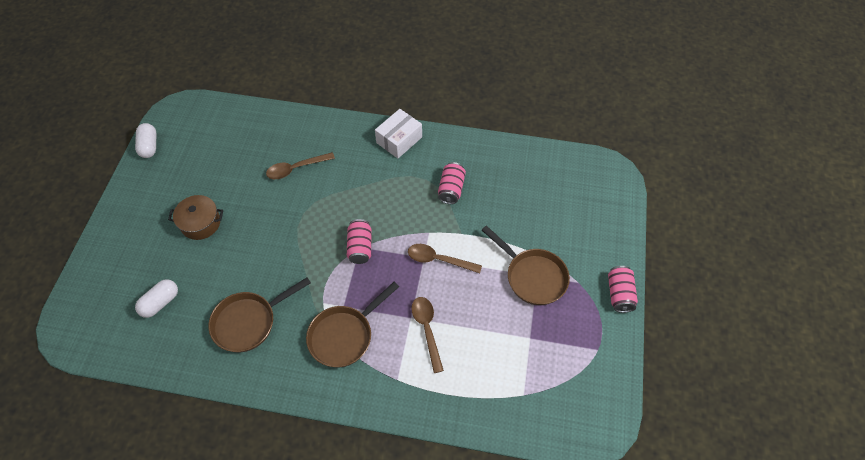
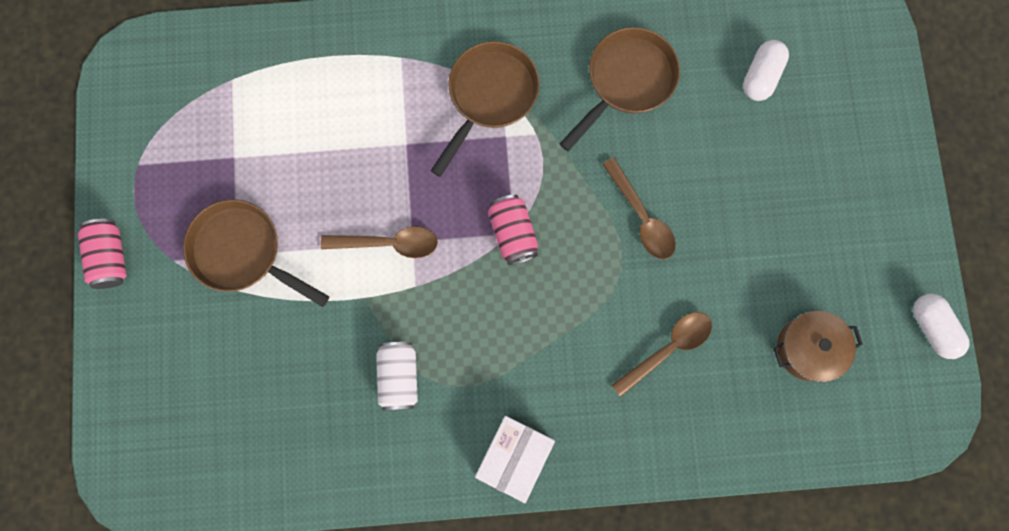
camera: 165 degrees right, 20 degrees up
(200, 223) = (770, 210): brown pot -> brown pot (808, 348)
(427, 329) = (379, 133): brown spoon -> brown spoon (641, 217)
(451, 189) = (399, 377): pink can -> white can

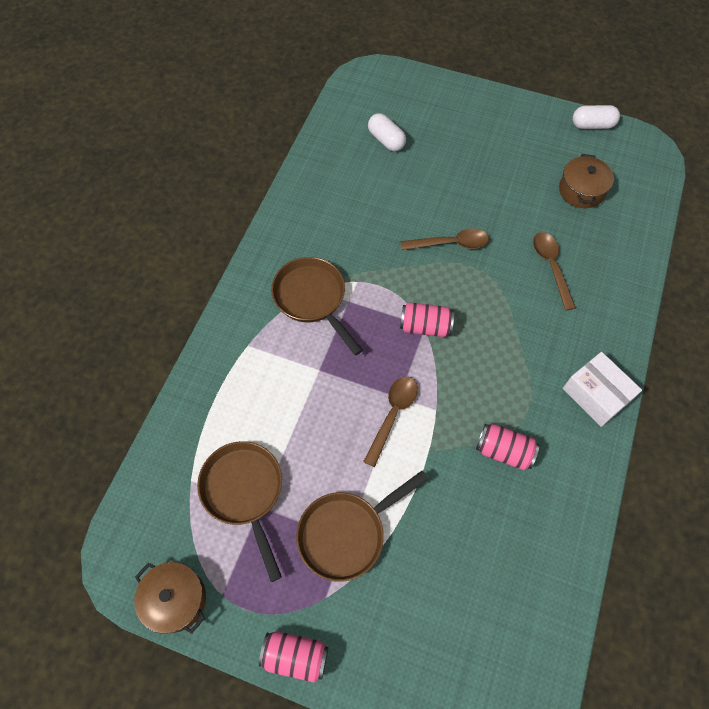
camera: 65 degrees left, 15 degrees down
(117, 126) = (175, 599): none -> brown pot
(399, 377) = (504, 451): white can -> pink can
(626, 81) = (348, 212): brown pan -> brown pan (244, 492)

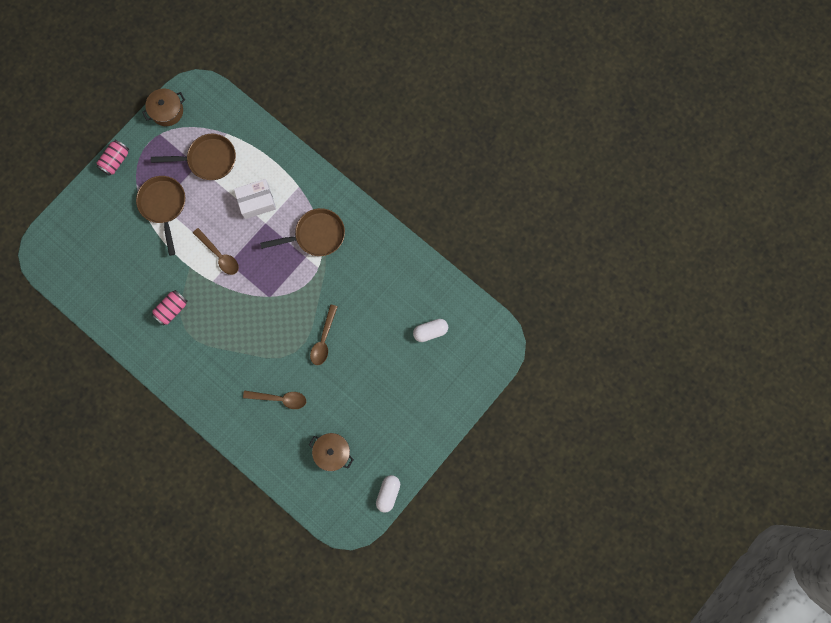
camera: 110 degrees right, 15 degrees up
(425, 327) = (269, 297): pink can -> none
(596, 395) = (182, 380): white box -> white box (256, 202)

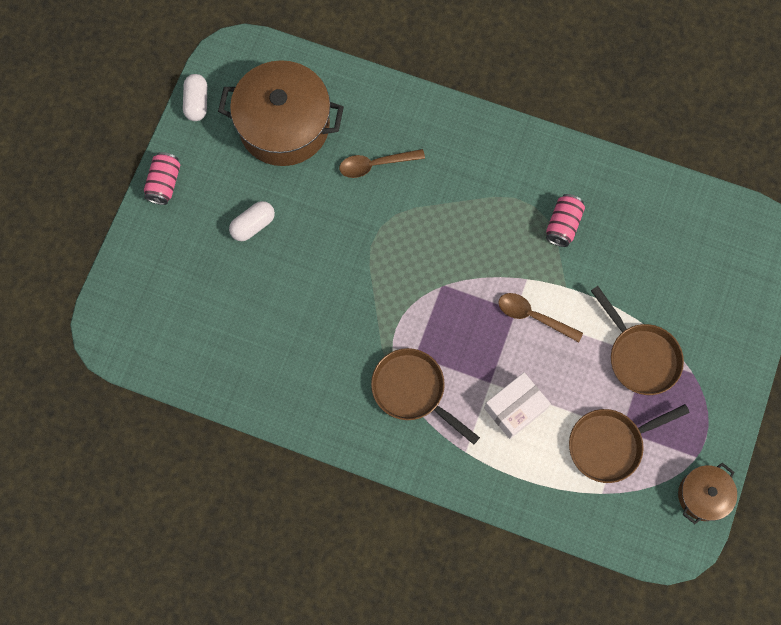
camera: 160 degrees right, 5 degrees down
(115, 161) = (737, 395): pink can -> pink can (164, 183)
(316, 235) = (413, 391): brown pan -> brown pan turned 75 degrees clockwise
(324, 339) = (347, 256): brown spoon -> none
(332, 452) = (284, 125): brown pot -> brown pot, size x1.95
(430, 331) = (208, 315): white capsule -> white capsule (253, 225)

